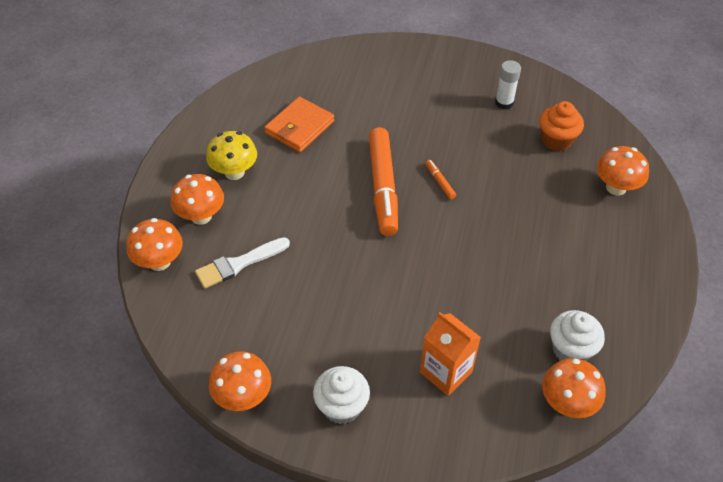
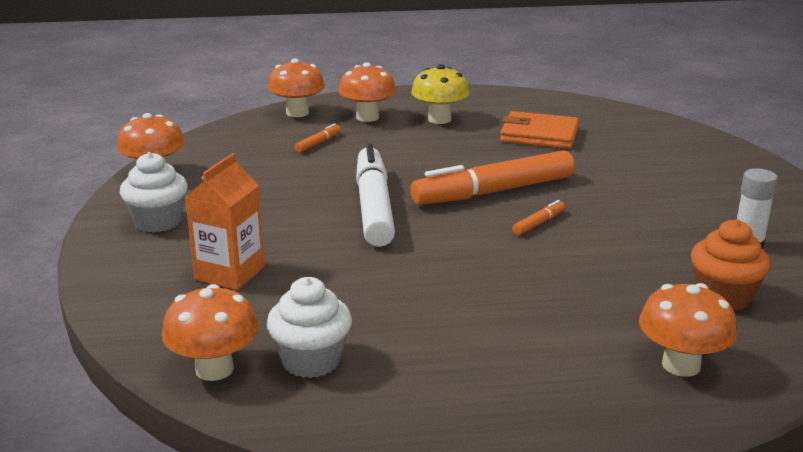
camera: 70 degrees right, 25 degrees down
(239, 264) = (318, 143): white brush -> orange marker
(377, 261) = (374, 207): none -> white marker

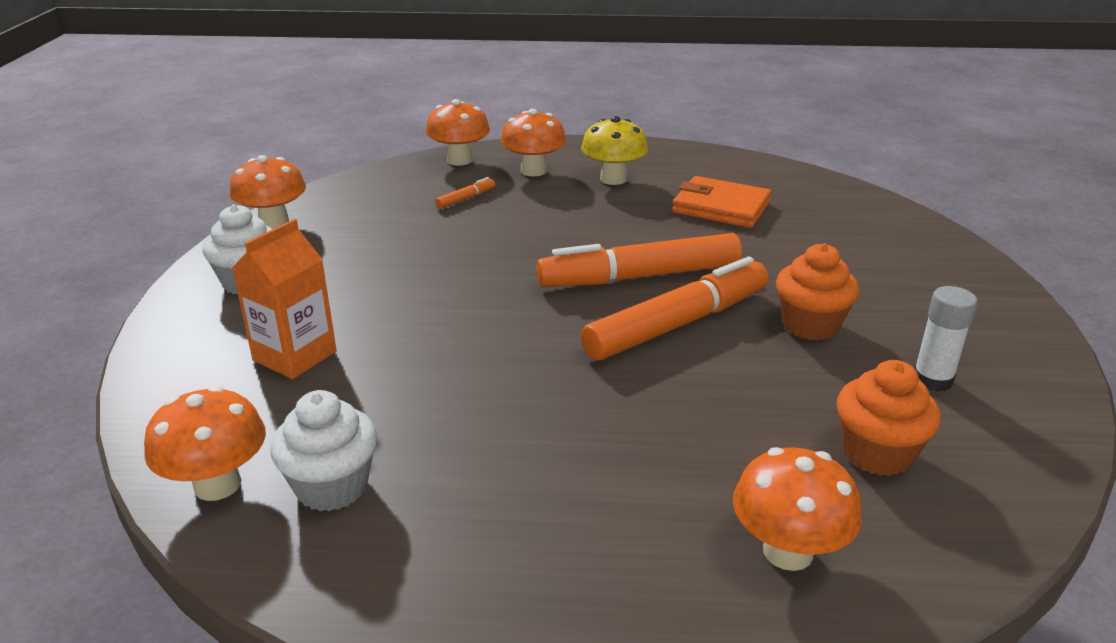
camera: 10 degrees right, 5 degrees up
(374, 207) = (493, 284): white marker -> none
(538, 223) = (678, 324): orange marker -> orange marker, size x2.49
(642, 215) = (810, 325): none -> orange cupcake

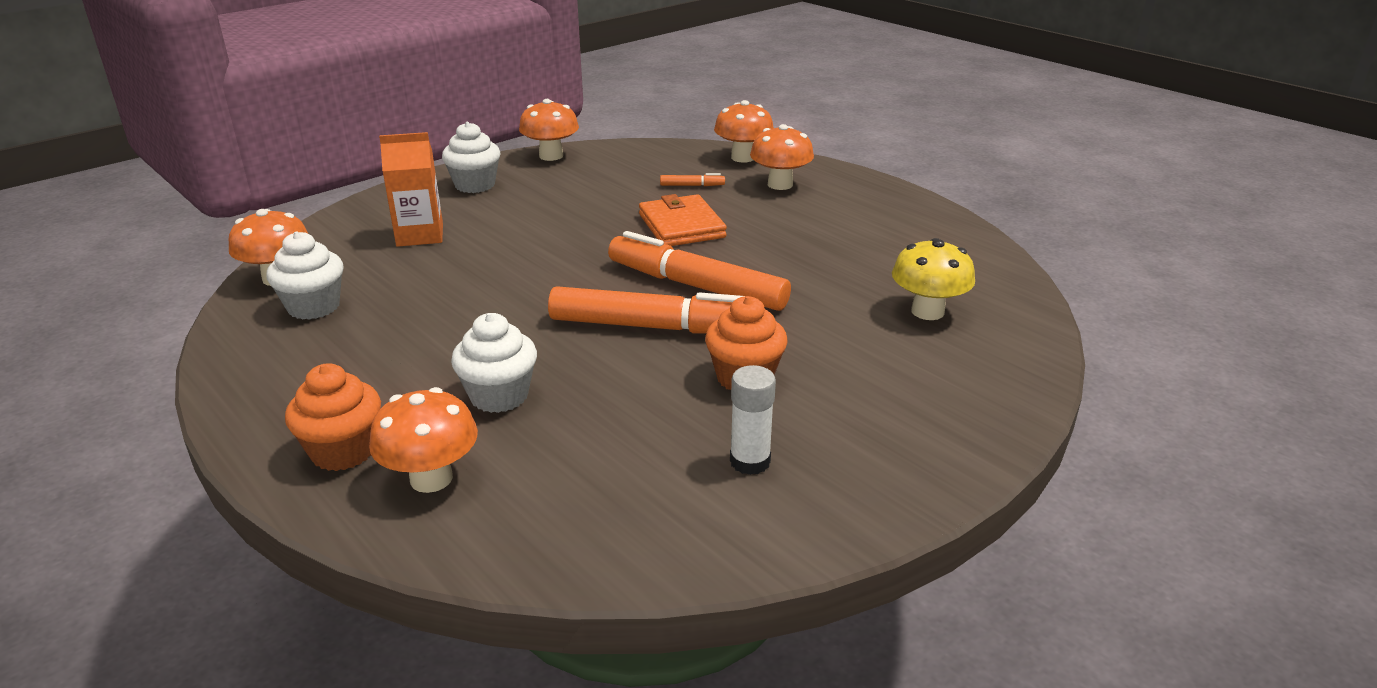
camera: 45 degrees right, 0 degrees up
(613, 179) = (828, 213): yellow mushroom -> yellow mushroom (927, 311)
(687, 449) = (499, 396): none -> white cupcake
(721, 207) = (870, 269): orange wallet -> orange wallet (681, 226)
(877, 453) = (600, 472): orange cupcake -> orange cupcake (343, 451)

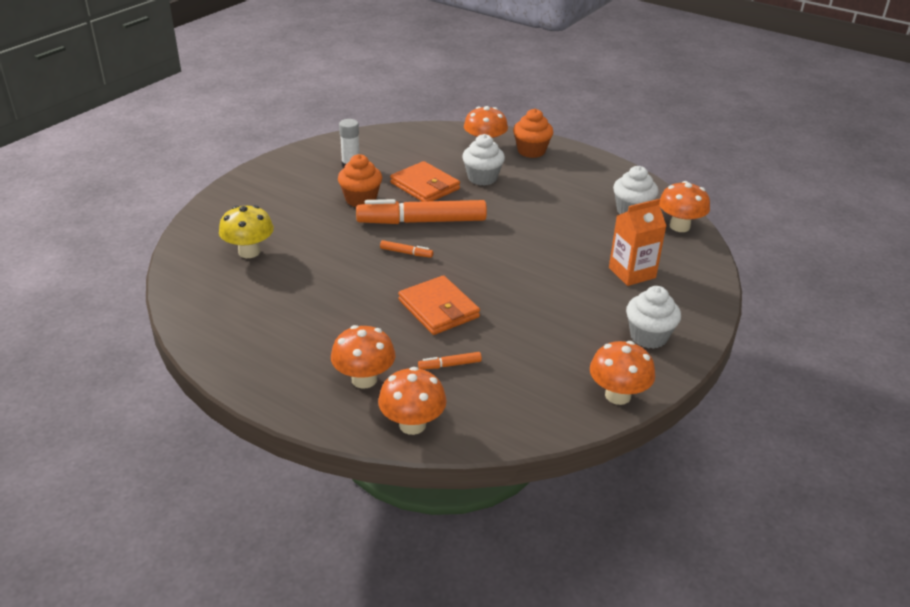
camera: 165 degrees right, 5 degrees up
(617, 391) = (425, 186): none -> orange wallet
(696, 286) = (406, 253): orange marker -> orange marker, size x0.40

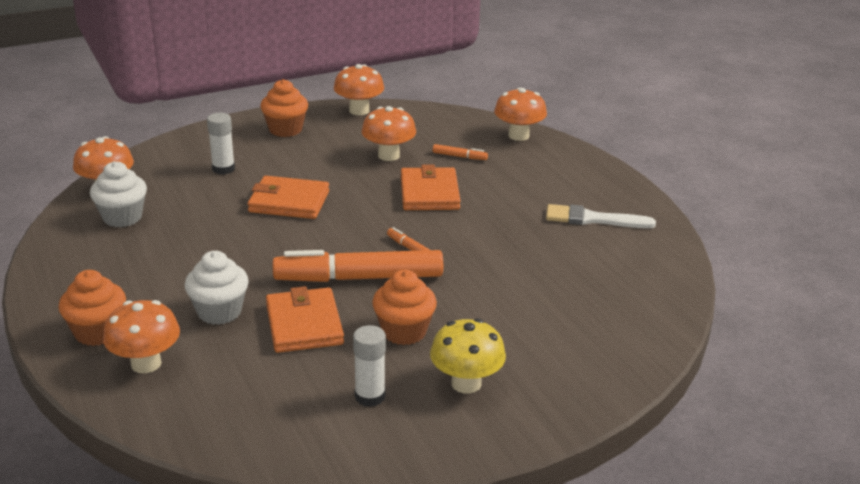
camera: 150 degrees left, 5 degrees down
(249, 252) = (584, 304): yellow mushroom -> yellow mushroom (466, 383)
(273, 331) = (593, 219): none -> white brush
(364, 379) = (534, 167): orange mushroom -> orange mushroom (388, 155)
(422, 221) = (359, 278): orange marker -> orange marker turned 150 degrees clockwise
(540, 261) = (289, 202): none -> orange wallet
(632, 273) = (223, 169): orange carton -> white glue stick
(648, 336) = (285, 129): white cupcake -> orange cupcake

